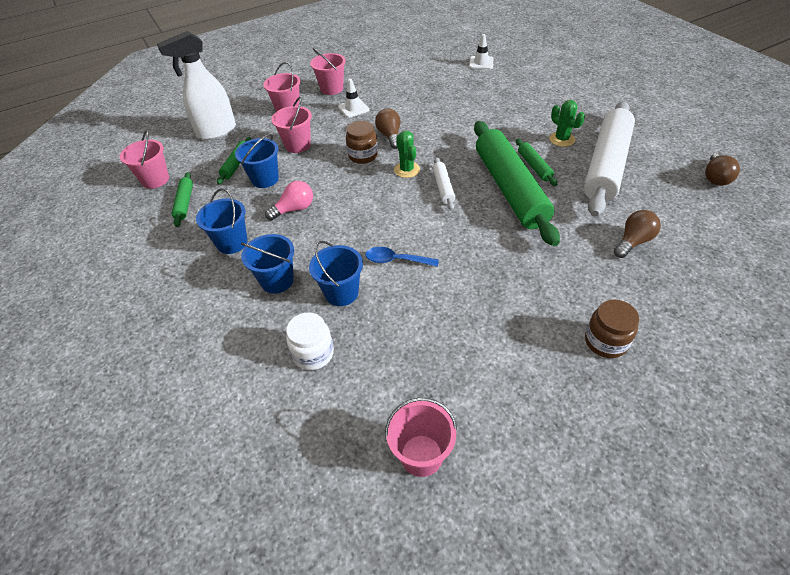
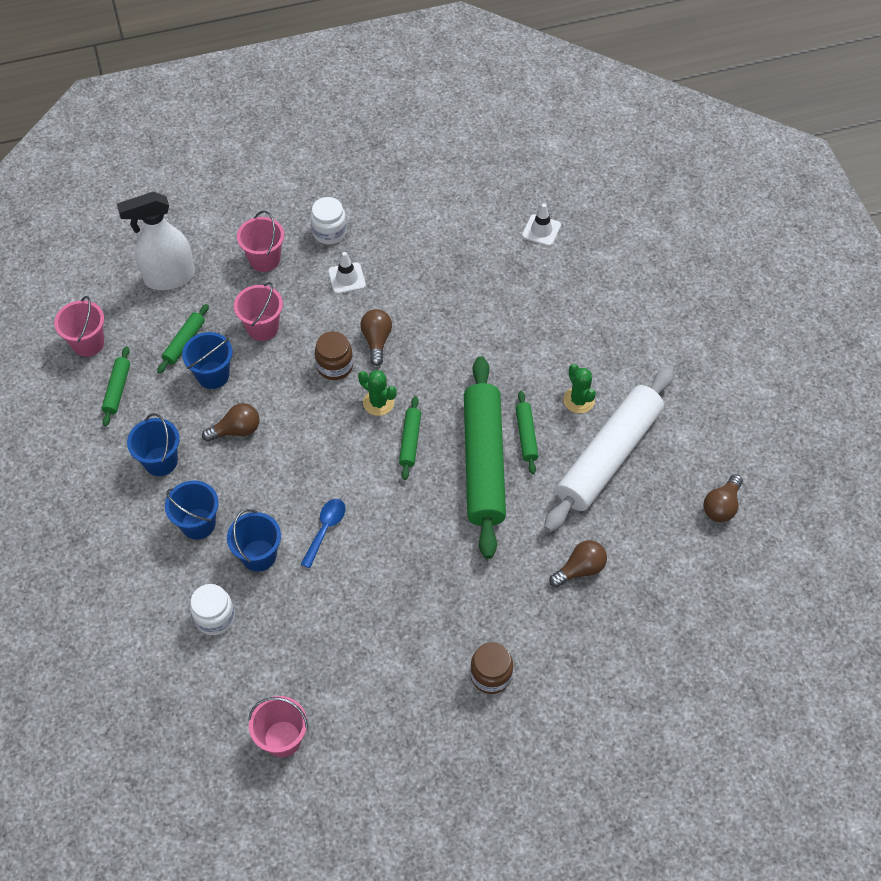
camera: 10 degrees right, 10 degrees up
(294, 209) = (236, 430): pink light bulb -> brown light bulb
(332, 89) = (329, 232): pink bucket -> white jar
(396, 260) = (325, 529): blue spoon -> blue spoon turned 90 degrees clockwise
(407, 170) = (378, 402): green cactus -> green cactus turned 45 degrees counterclockwise
(443, 187) = (410, 441): white rolling pin -> green rolling pin

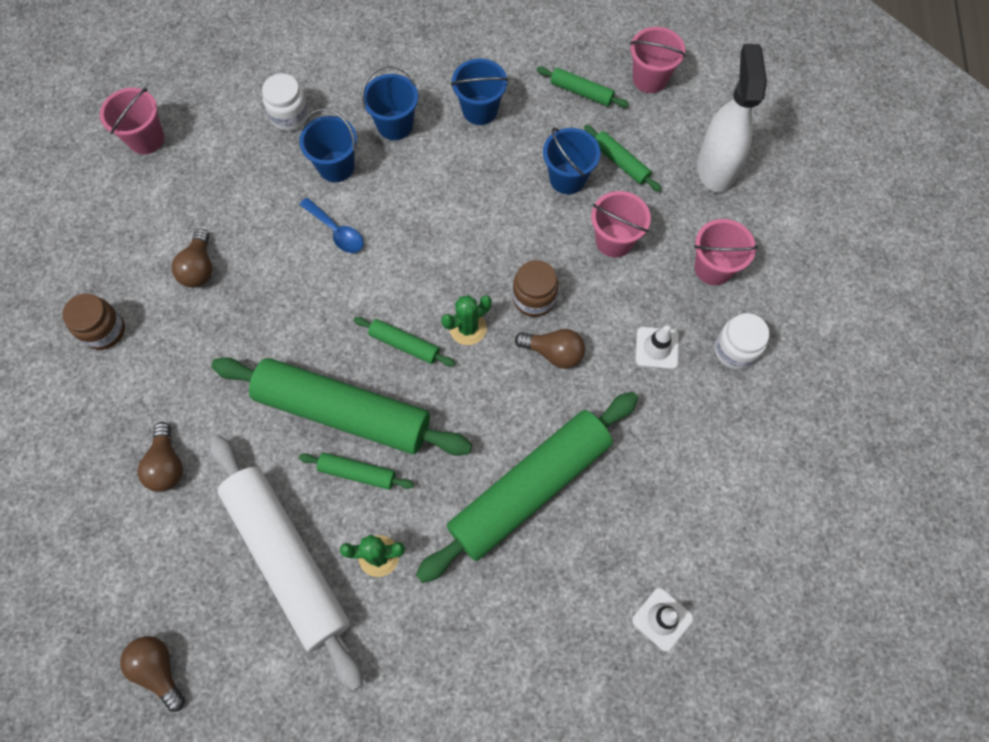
camera: 110 degrees right, 10 degrees up
(236, 430) = (489, 183): brown light bulb -> brown light bulb (199, 268)
(488, 325) = (529, 488): none -> green rolling pin

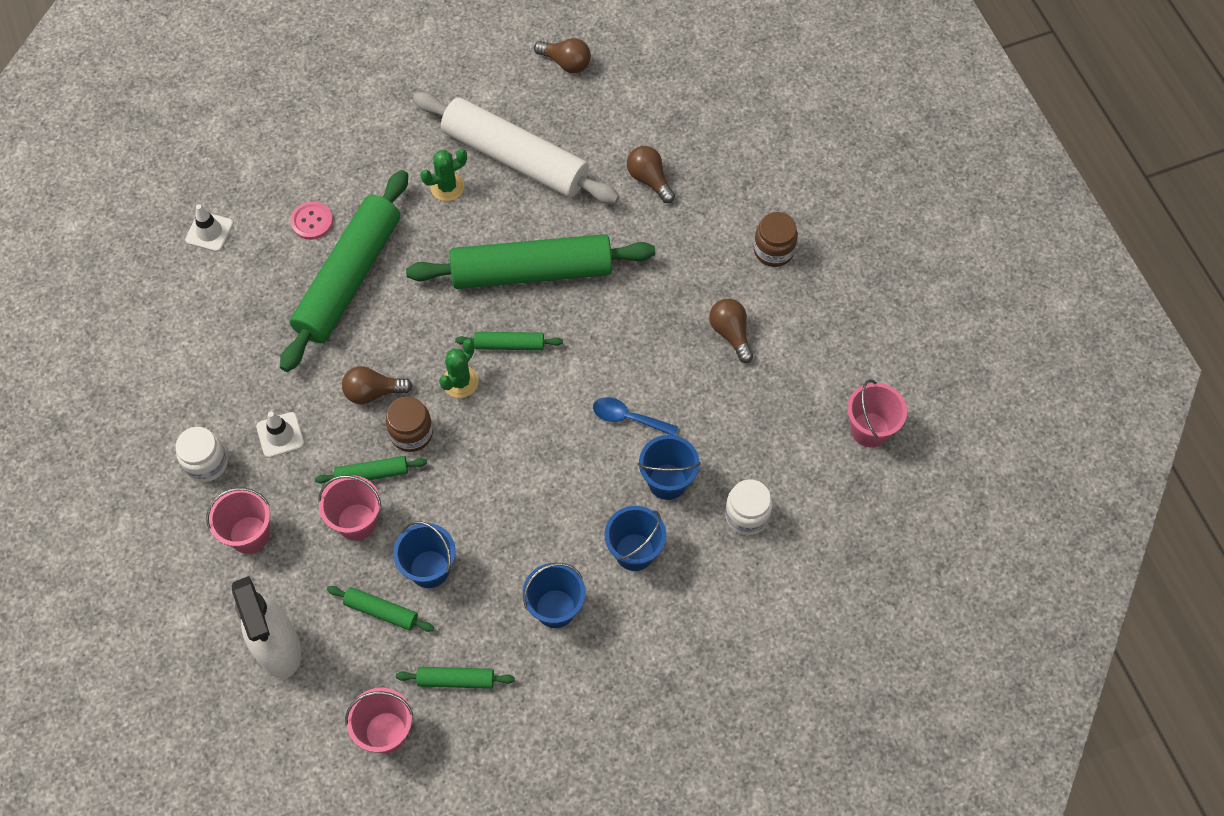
camera: 155 degrees right, 5 degrees down
(357, 473) = (495, 234): green rolling pin -> green rolling pin (372, 474)
(543, 579) = (312, 221): none -> pink button

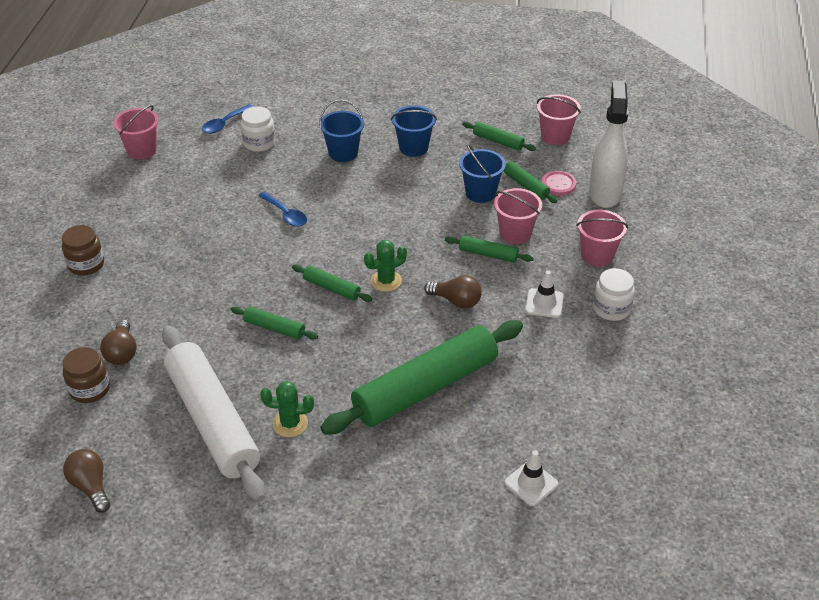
camera: 150 degrees left, 20 degrees down
(312, 221) = (430, 449): pink button -> pink button (558, 184)
(411, 433) = (444, 265): brown jar -> brown jar (90, 389)
(531, 271) = (274, 328): green rolling pin -> green rolling pin, size x0.43
(667, 481) = (291, 175): blue bucket -> none
(731, 333) = (170, 230): brown light bulb -> none
(815, 526) = (224, 124): none -> blue spoon

